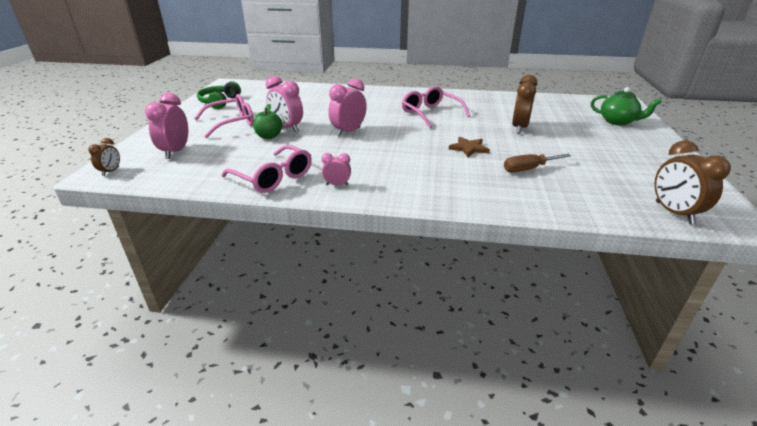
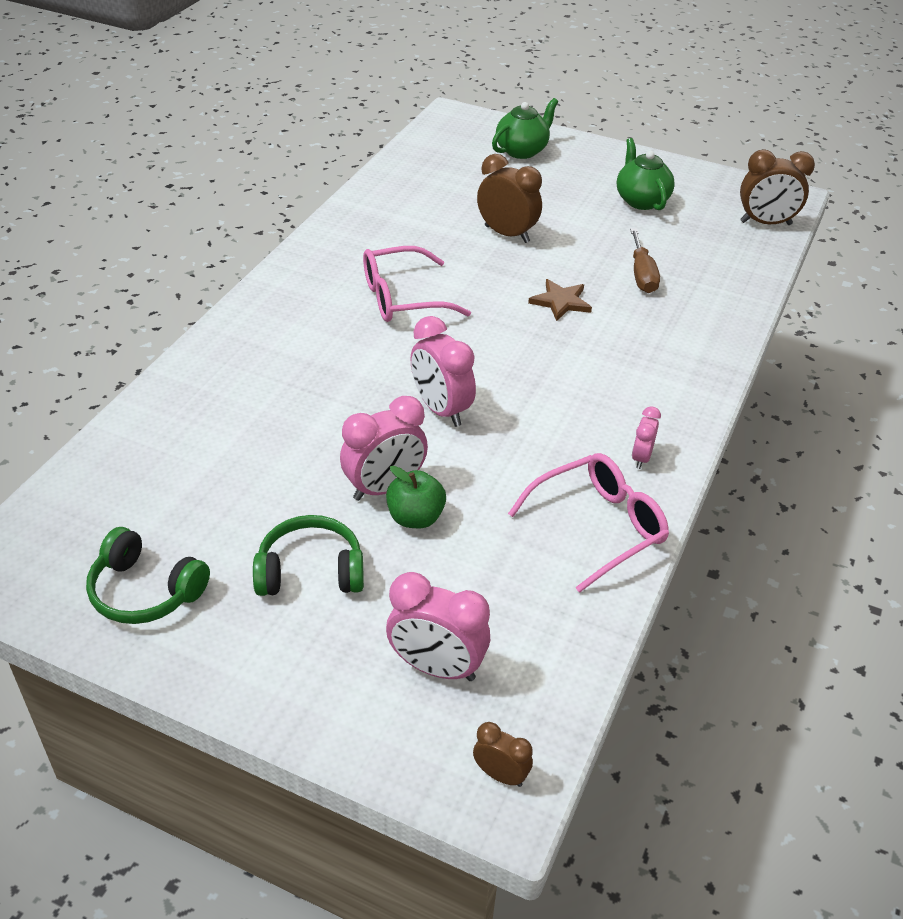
camera: 75 degrees left, 10 degrees up
(232, 123) = (310, 571): pink glasses -> green headphones
(621, 161) = (641, 200): none -> green teapot

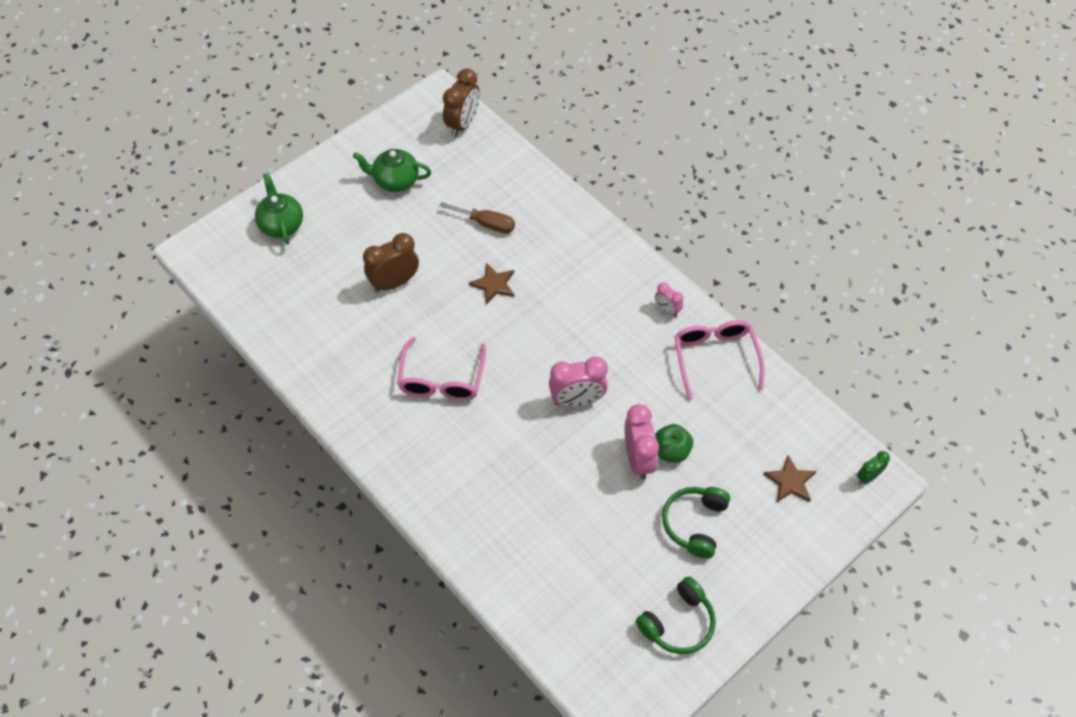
camera: 65 degrees left, 15 degrees up
(436, 667) = (790, 481): pink clock -> brown star
(500, 775) = (868, 477): brown clock -> green clock

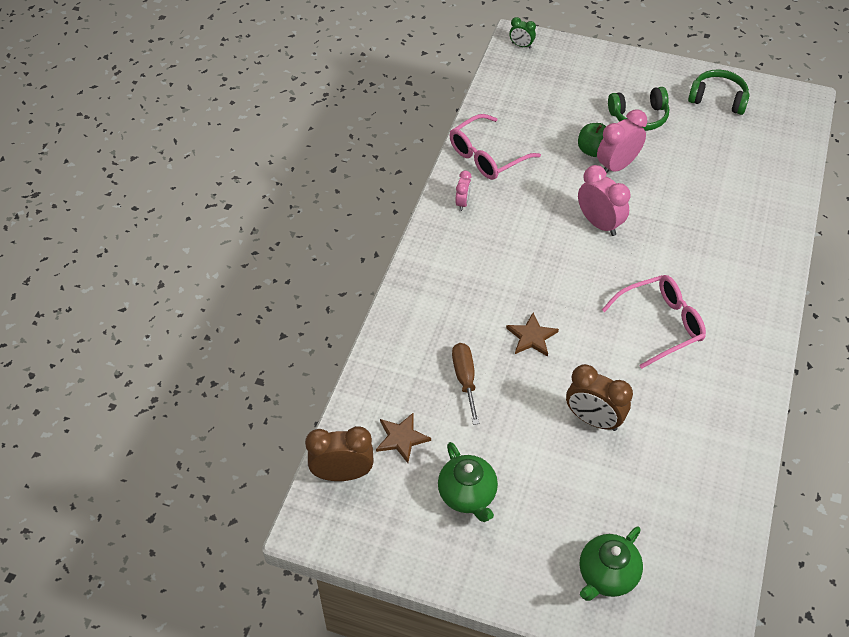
camera: 120 degrees left, 5 degrees down
(790, 481) = (560, 81): brown star -> brown star (401, 438)

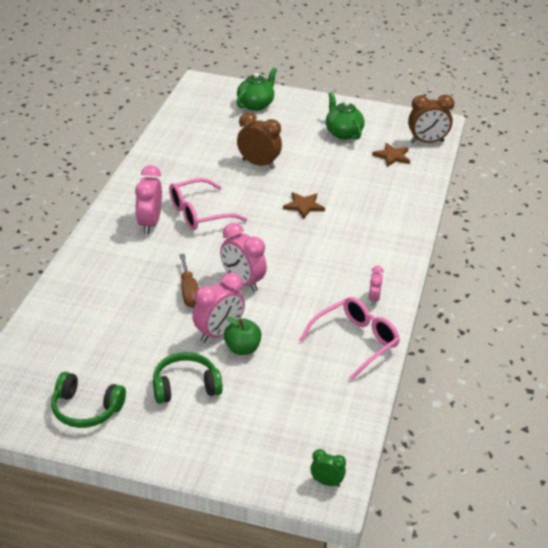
camera: 175 degrees right, 15 degrees down
(465, 379) = (353, 183): brown screwdriver -> brown screwdriver (189, 292)
(716, 307) = (149, 224): none -> pink clock

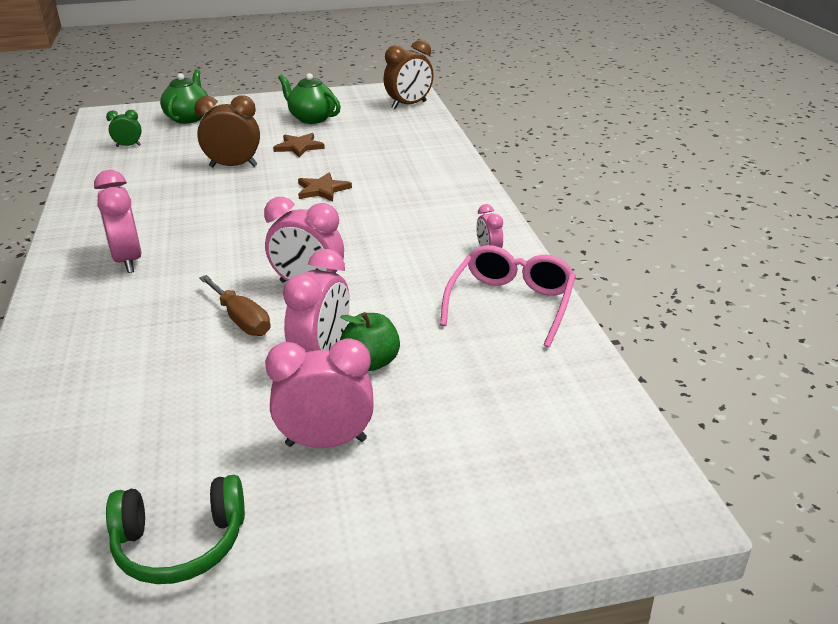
camera: 25 degrees left, 5 degrees down
(185, 386) = (326, 442): green headphones -> pink clock
(199, 213) = (191, 231): pink glasses -> none
(326, 482) = (643, 493): green clock -> green clock (128, 146)
(392, 156) = (384, 124): brown star -> brown star (299, 147)

